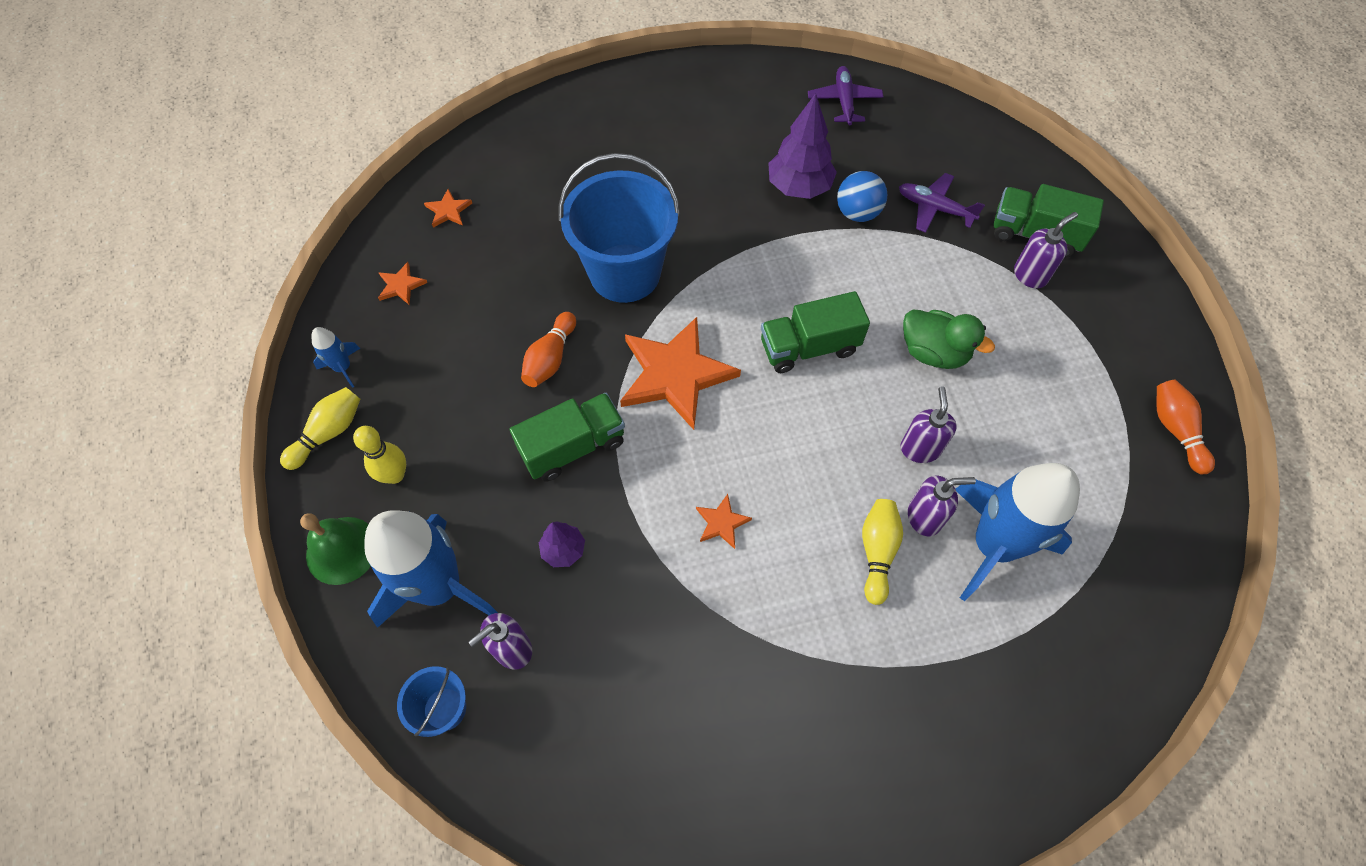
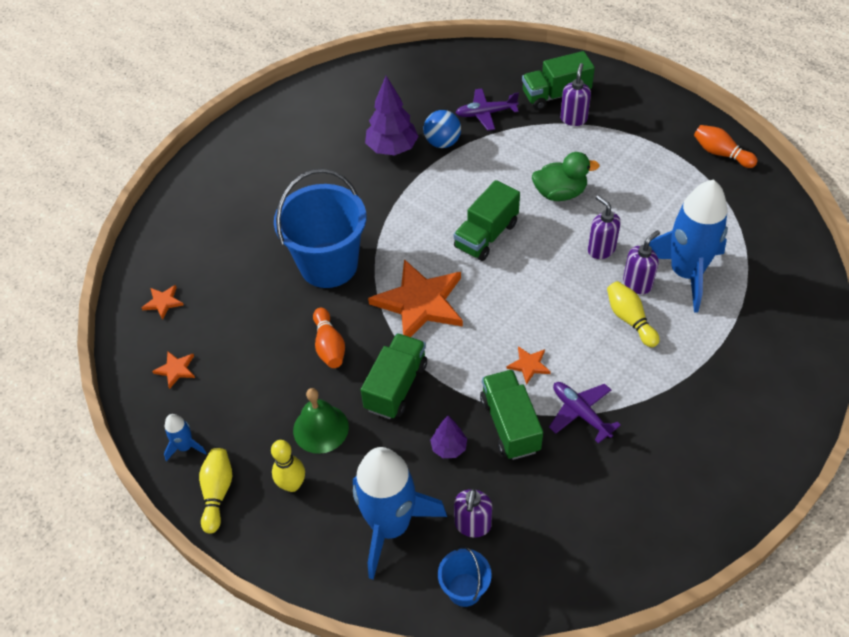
camera: 35 degrees left, 10 degrees down
(342, 550) = (301, 554): green bell -> green bell (320, 428)
(644, 572) = (510, 424): none -> green truck
(844, 101) = (372, 83): purple plane -> purple plane (580, 413)

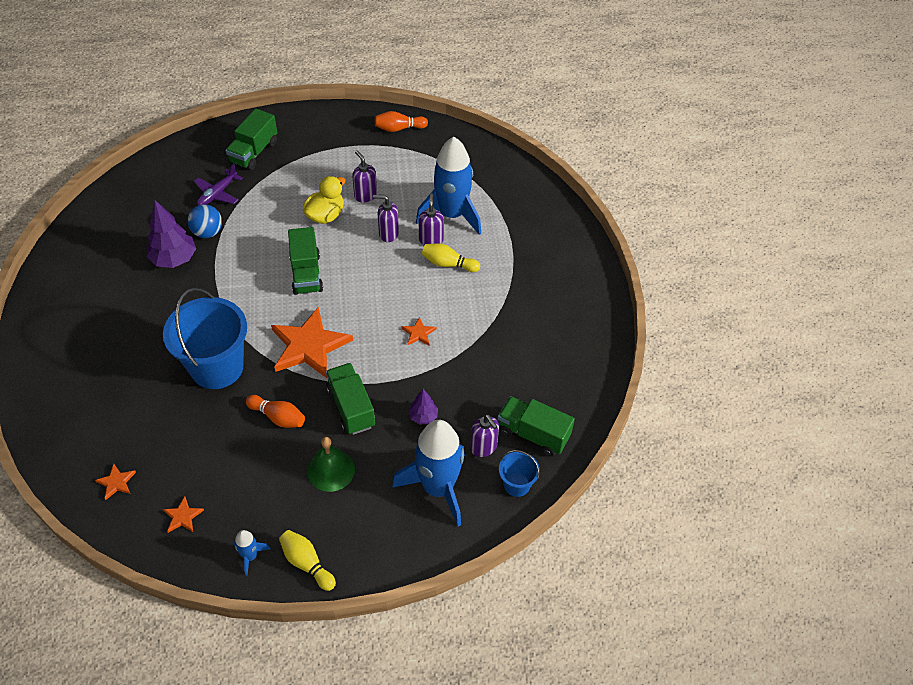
camera: 50 degrees left, 0 degrees up
(292, 484) = (351, 517): yellow bowling pin -> none
(510, 424) = (444, 375): green truck -> green truck (533, 434)
(560, 193) = (325, 215): green duck -> yellow duck
(573, 119) = (283, 161): purple soap dispenser -> purple soap dispenser (365, 195)
(580, 413) = (476, 338): purple plane -> none

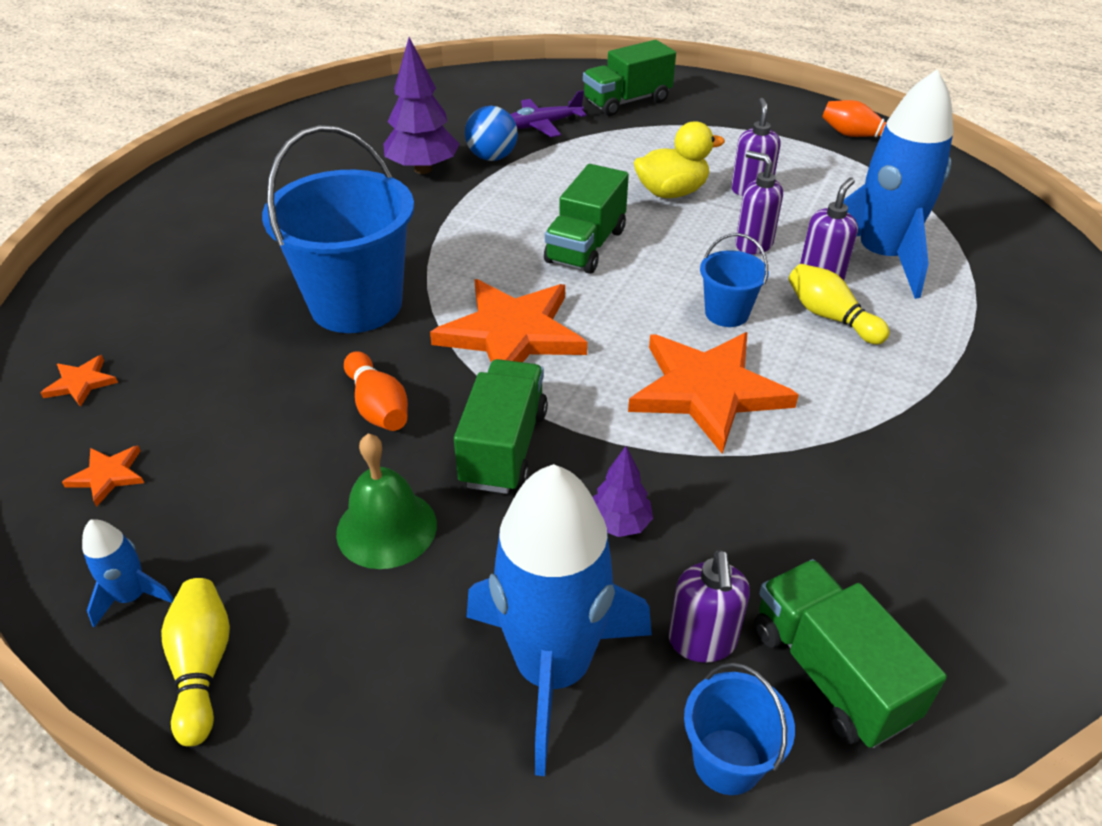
camera: 35 degrees right, 10 degrees down
(401, 284) = (726, 313): none -> blue bucket
(418, 333) = (707, 391): orange star -> orange star, size x2.34

